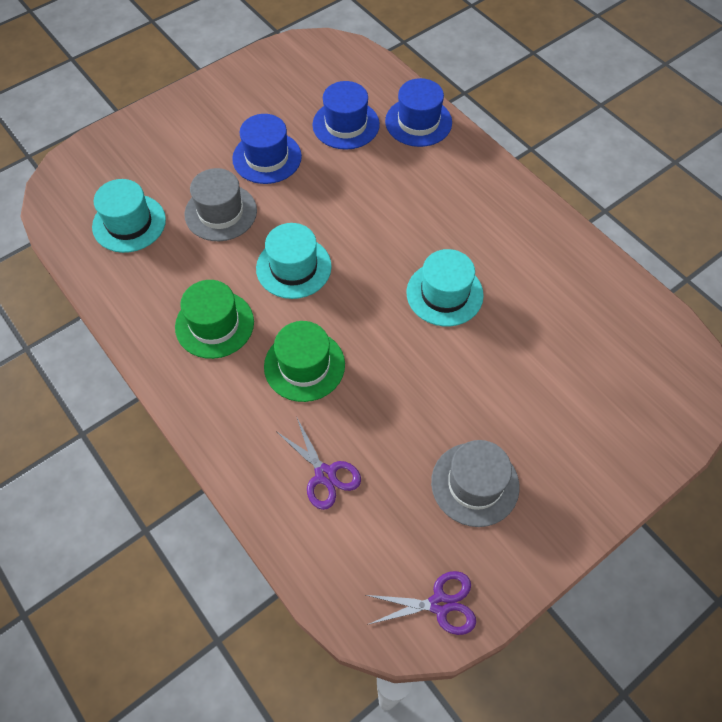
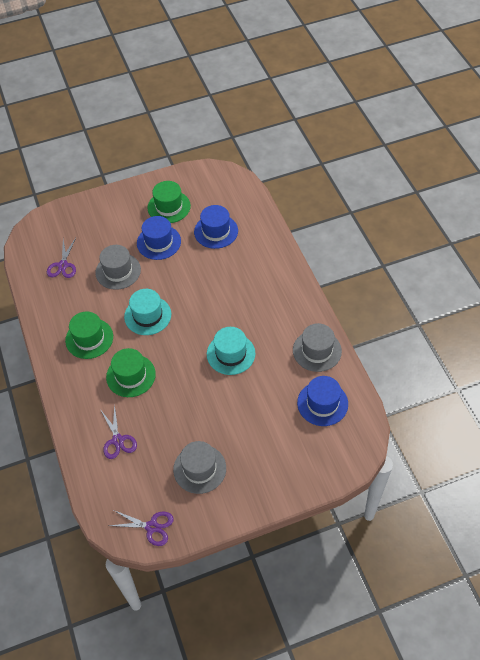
camera: 20 degrees right, 5 degrees down
(129, 223) = (63, 265): turquoise hat -> purple scissors
(261, 105) = (169, 207): none -> green hat
(418, 122) = (262, 239): blue hat -> blue hat (322, 403)
(567, 258) = (317, 351): none -> grey hat

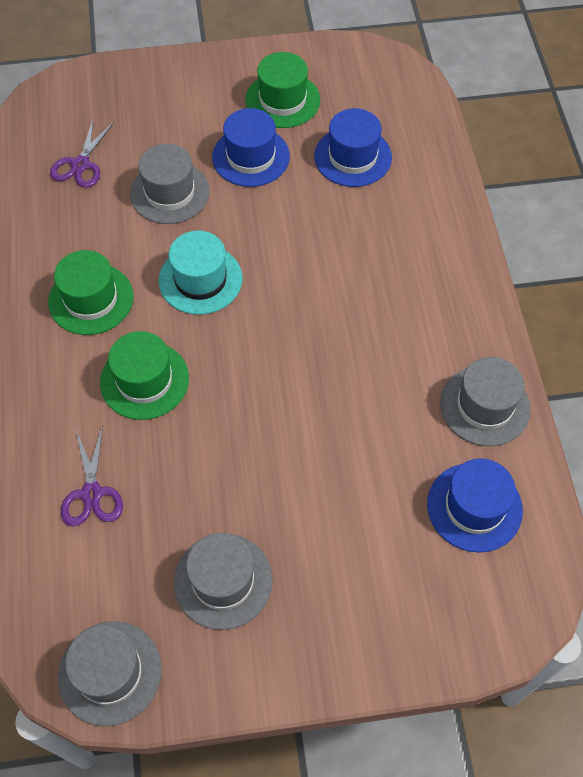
camera: 10 degrees right, 5 degrees up
(152, 527) = (110, 672): purple scissors -> grey hat
(231, 354) = (328, 378): turquoise hat -> none

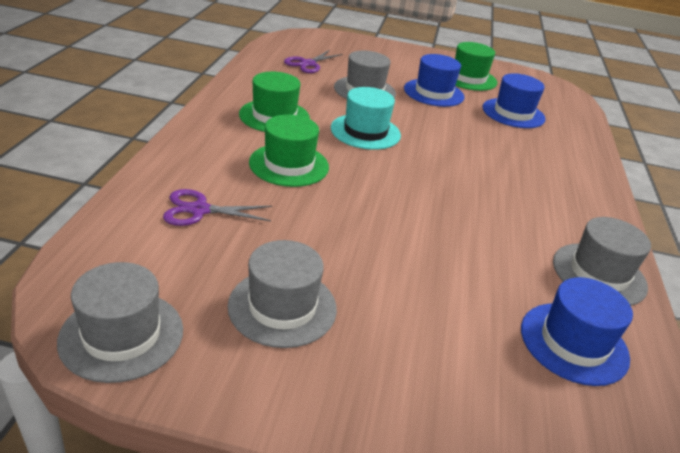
camera: 15 degrees right, 25 degrees down
(91, 493) = (199, 210): purple scissors -> purple scissors turned 75 degrees clockwise

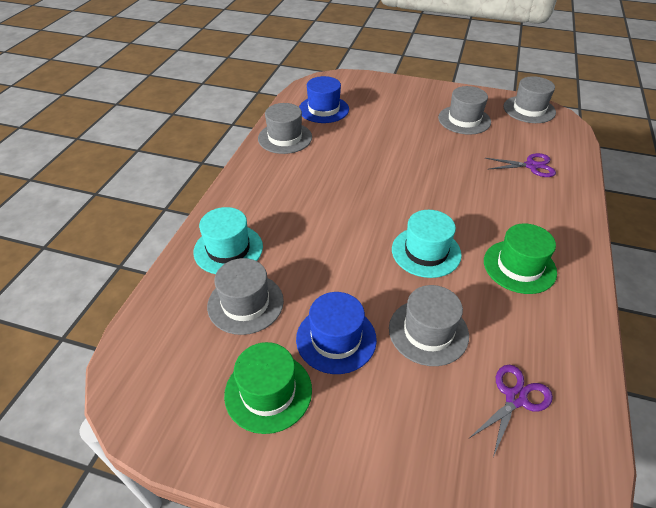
camera: 170 degrees left, 10 degrees up
(289, 165) = (486, 206): green hat -> none
(513, 113) = (245, 303): blue hat -> grey hat
(558, 146) = (228, 249): none -> turquoise hat

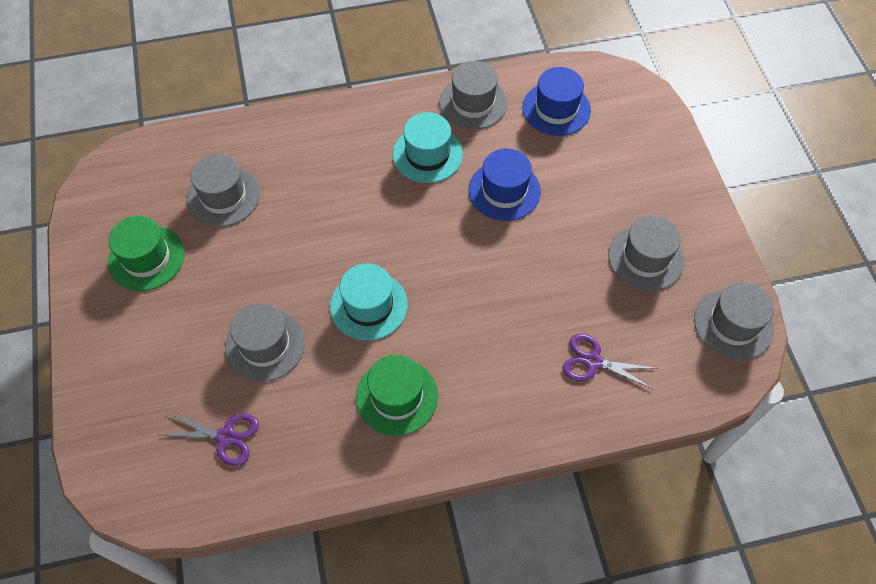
camera: 60 degrees right, 15 degrees up
(228, 249) = (278, 149): turquoise hat -> turquoise hat (427, 154)
(336, 339) = (220, 279): blue hat -> blue hat (504, 191)
(531, 166) = (593, 362): purple scissors -> purple scissors turned 135 degrees clockwise

